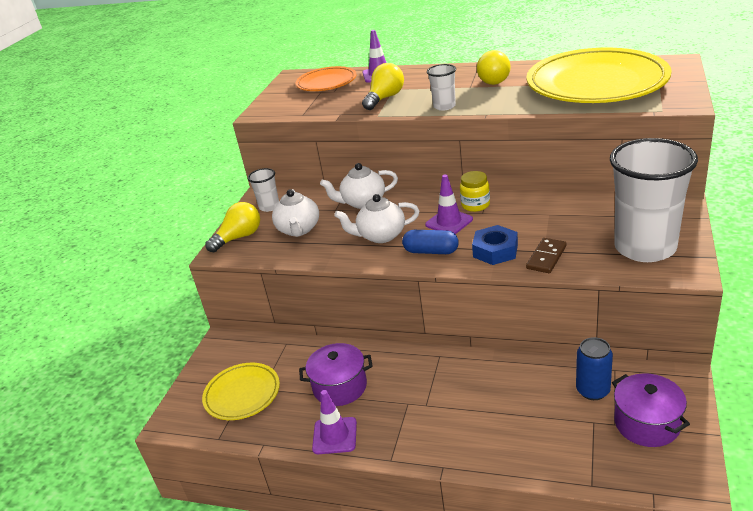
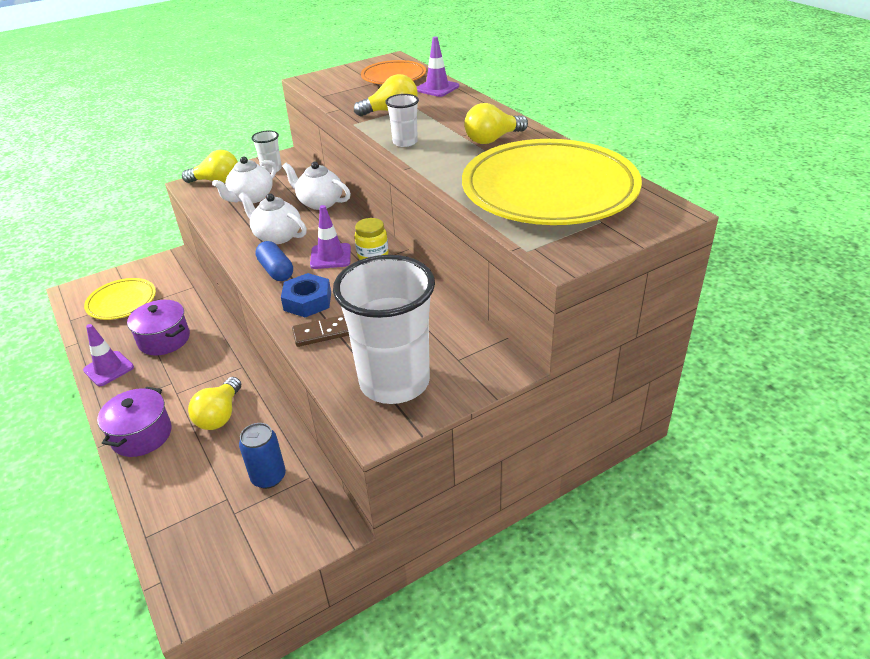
camera: 40 degrees right, 5 degrees up
(487, 390) = (220, 415): none -> yellow light bulb
(647, 423) = (250, 534): purple pot -> purple pot (142, 435)

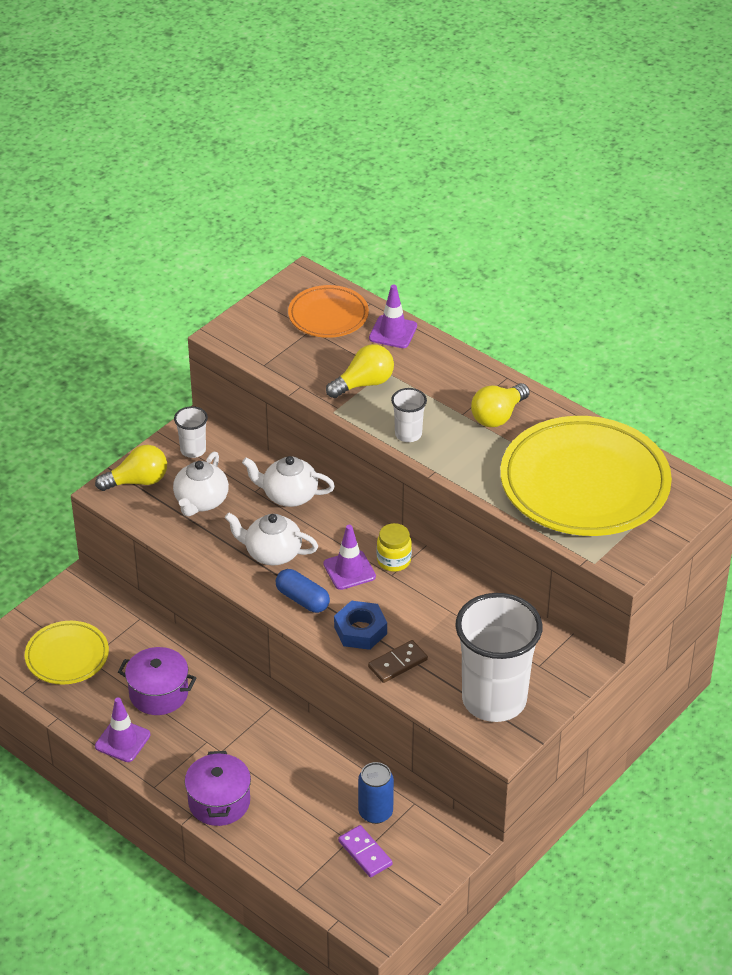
camera: 20 degrees left, 5 degrees up
(220, 415) = (285, 764): yellow light bulb -> none
(233, 515) = (365, 853): none -> purple domino

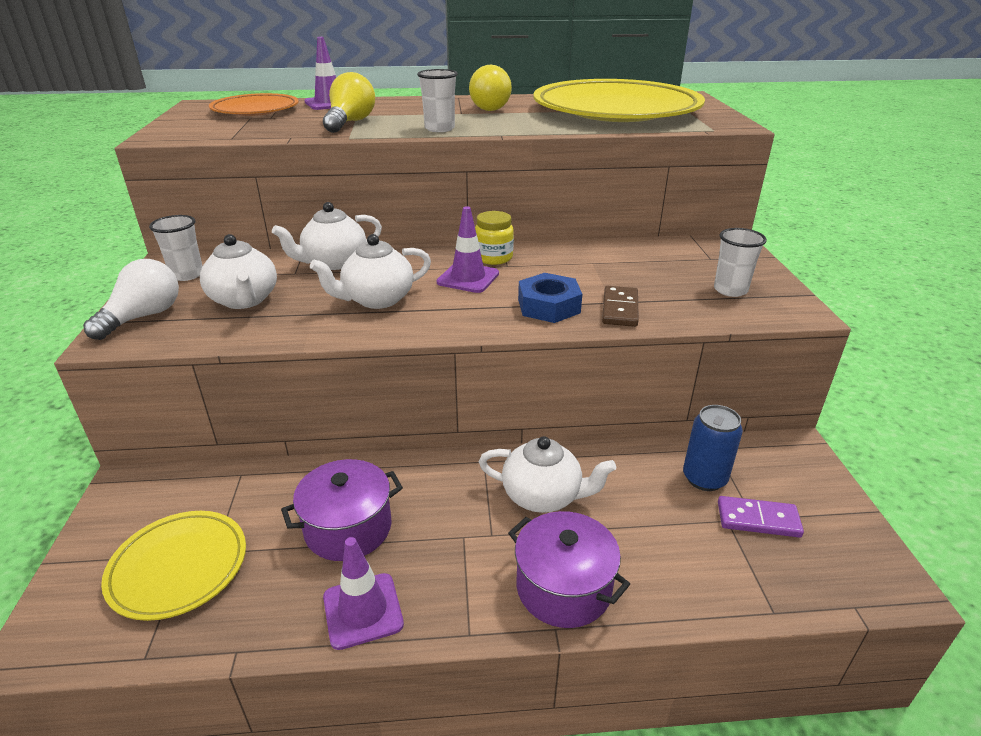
camera: 45 degrees left, 10 degrees down
(137, 481) = (143, 317): yellow light bulb -> white light bulb
(273, 752) = (543, 496): none -> white teapot
(302, 599) = (460, 313): blue capsule -> none
(494, 699) = (730, 290): white cup -> white cup, size x0.44

